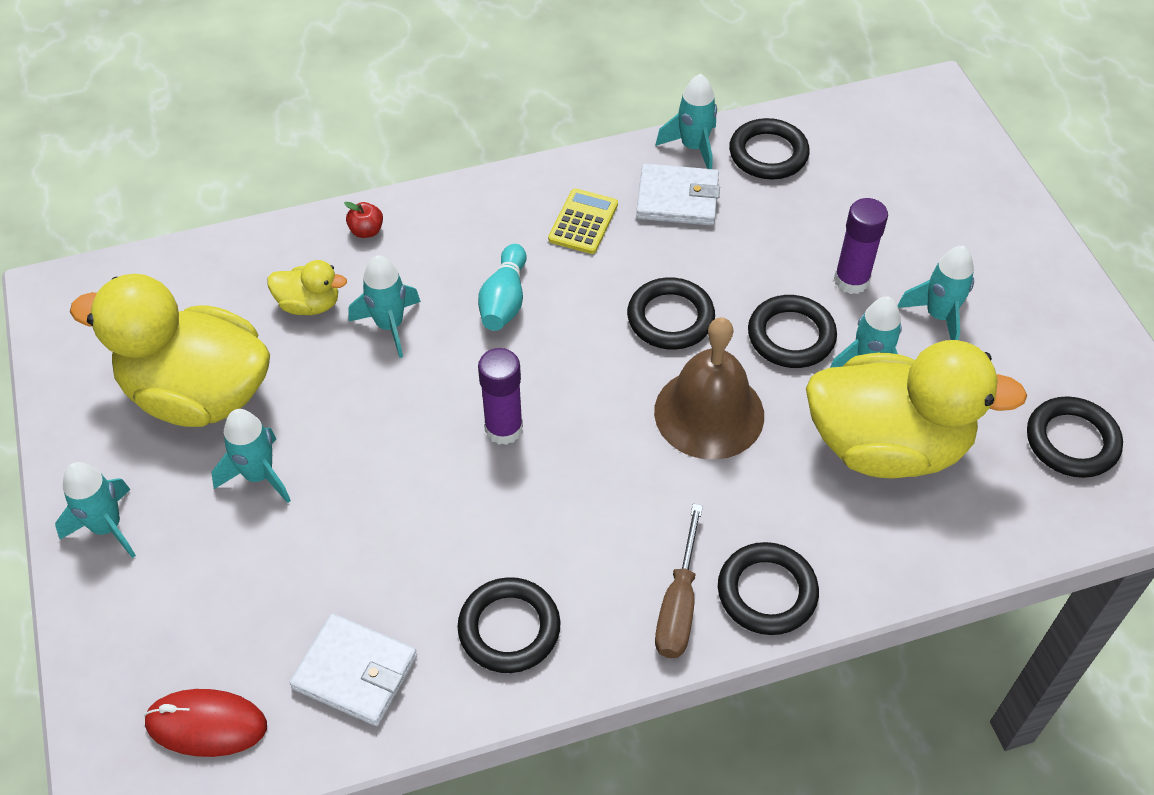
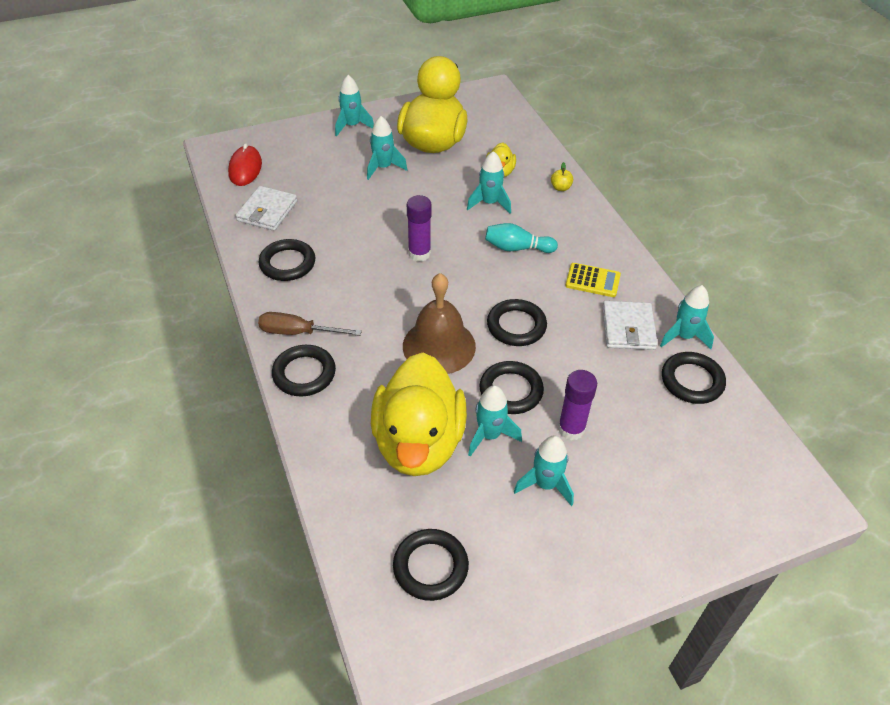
camera: 85 degrees right, 5 degrees down
(366, 231) = (560, 188): red apple -> yellow apple

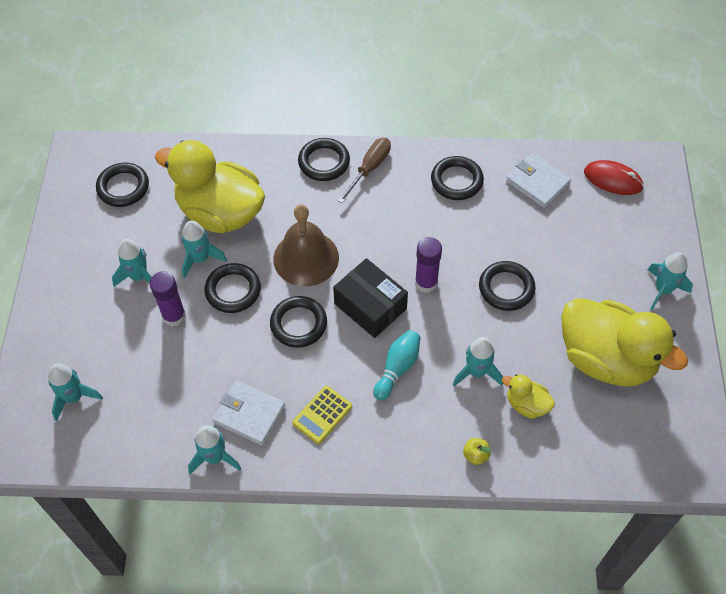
camera: 115 degrees right, 10 degrees up
(383, 168) = (574, 295): turquoise rocket -> turquoise rocket (74, 397)
(466, 282) = (370, 306): none -> black box
(692, 381) = (165, 434): black ring -> black ring (506, 288)

